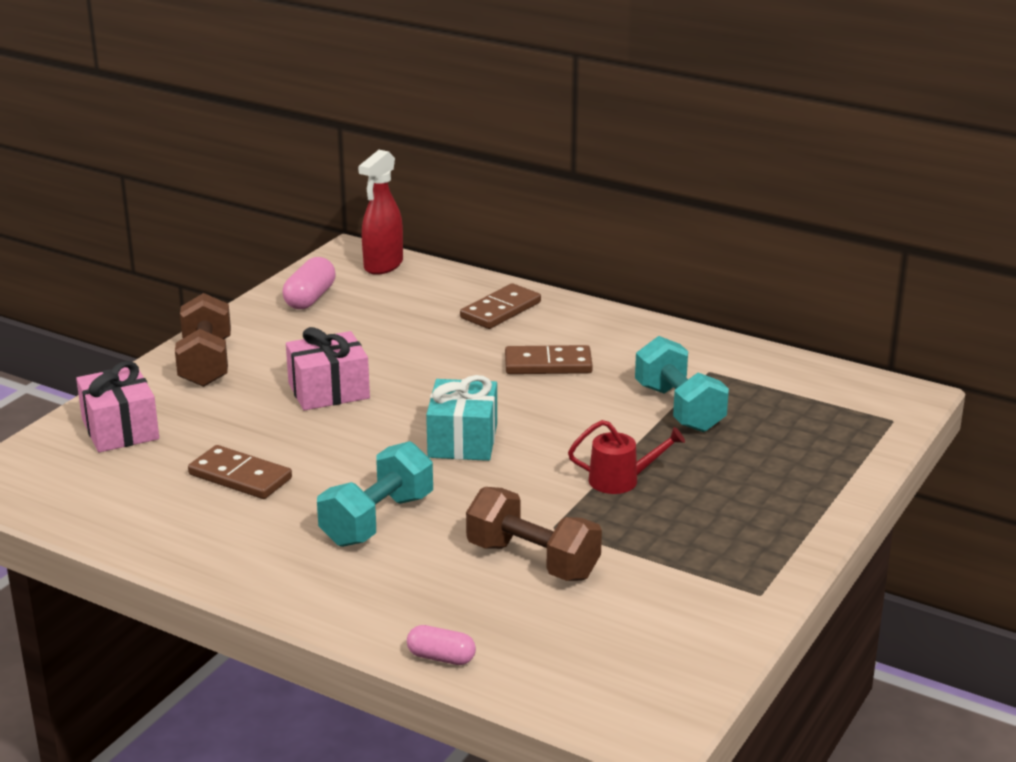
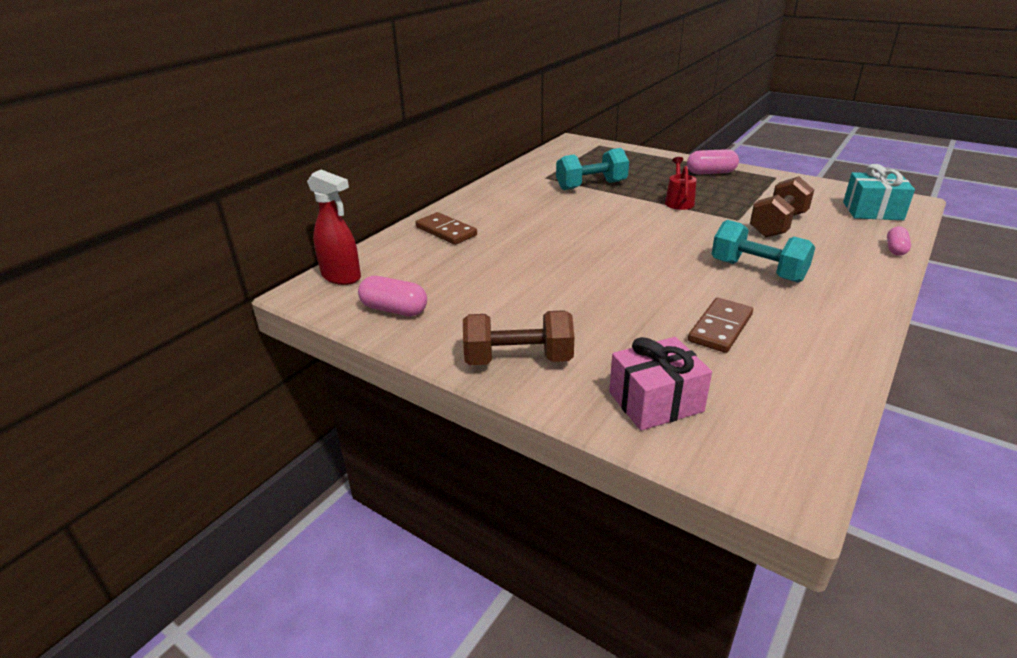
camera: 85 degrees left, 5 degrees up
(329, 391) = (573, 294): pink gift -> none
(462, 440) = (642, 244): turquoise gift -> turquoise gift (872, 211)
(548, 364) = (533, 217): brown domino -> none
(766, 524) = (711, 173): none -> pink capsule

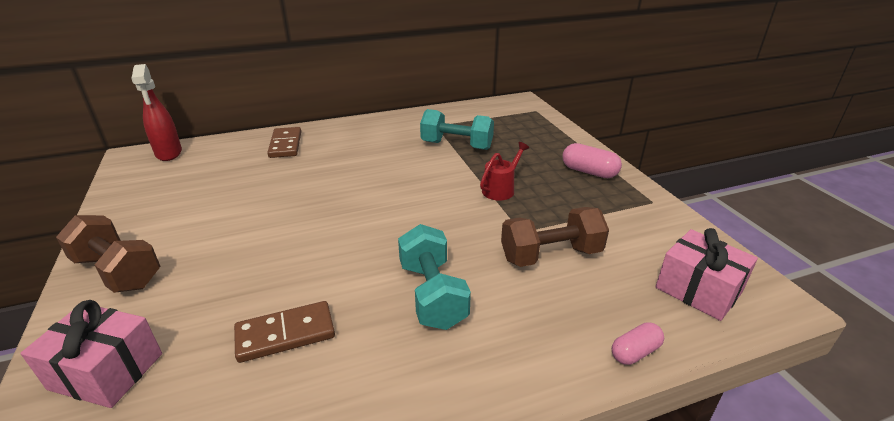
camera: 35 degrees right, 0 degrees up
(394, 310) = (143, 191): pink capsule -> none
(872, 211) = (698, 290): turquoise gift -> pink gift

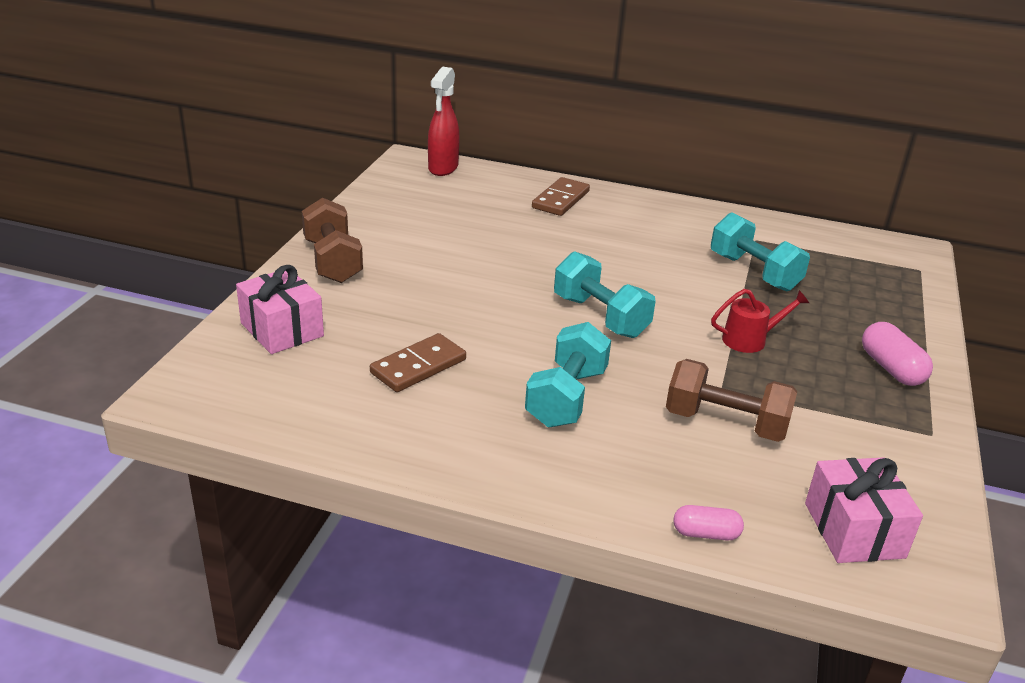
camera: 35 degrees right, 0 degrees up
(285, 334) = (418, 366): brown domino -> brown domino turned 60 degrees counterclockwise
(393, 217) = (600, 316): none -> turquoise dumbbell

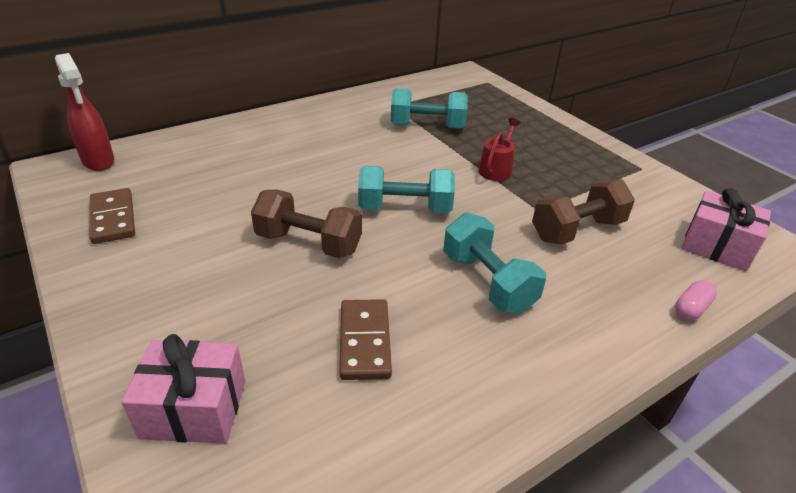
camera: 50 degrees left, 5 degrees up
(332, 261) = (131, 304): brown dumbbell -> brown dumbbell (309, 243)
(560, 200) = (236, 140): brown domino -> brown domino (113, 218)
(891, 368) = (571, 144): pink capsule -> none

